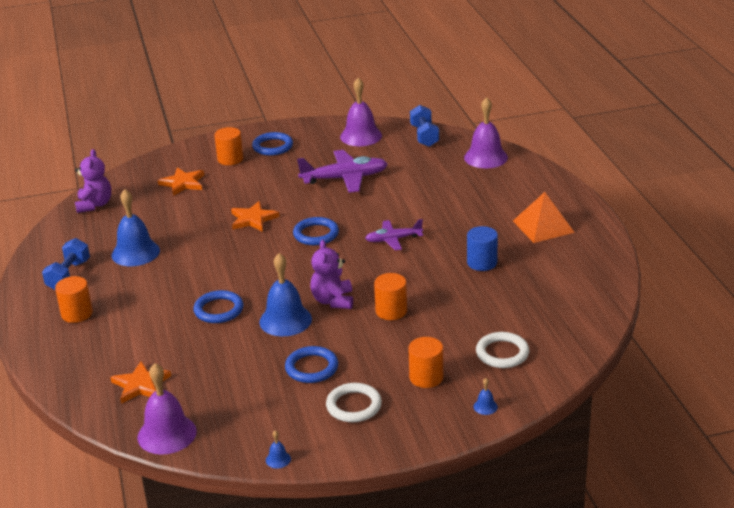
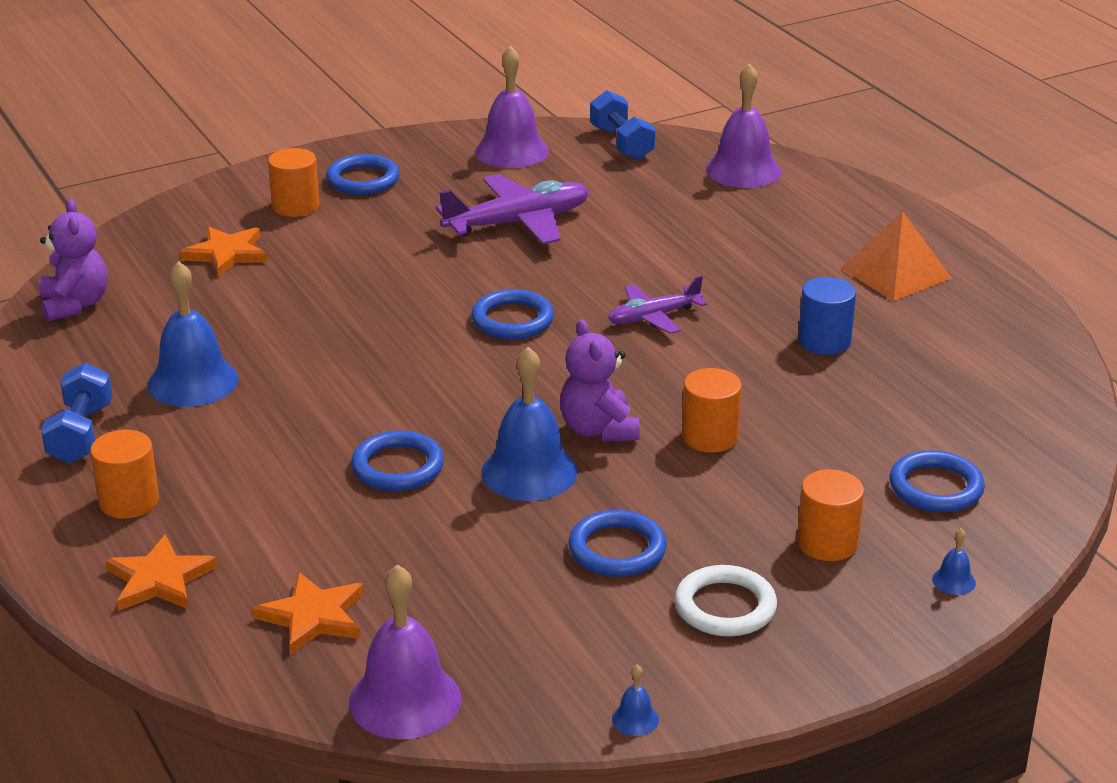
camera: 15 degrees left, 0 degrees up
(253, 219) = (386, 304): orange star -> orange star (159, 579)
(502, 353) = (936, 487): white ring -> blue ring

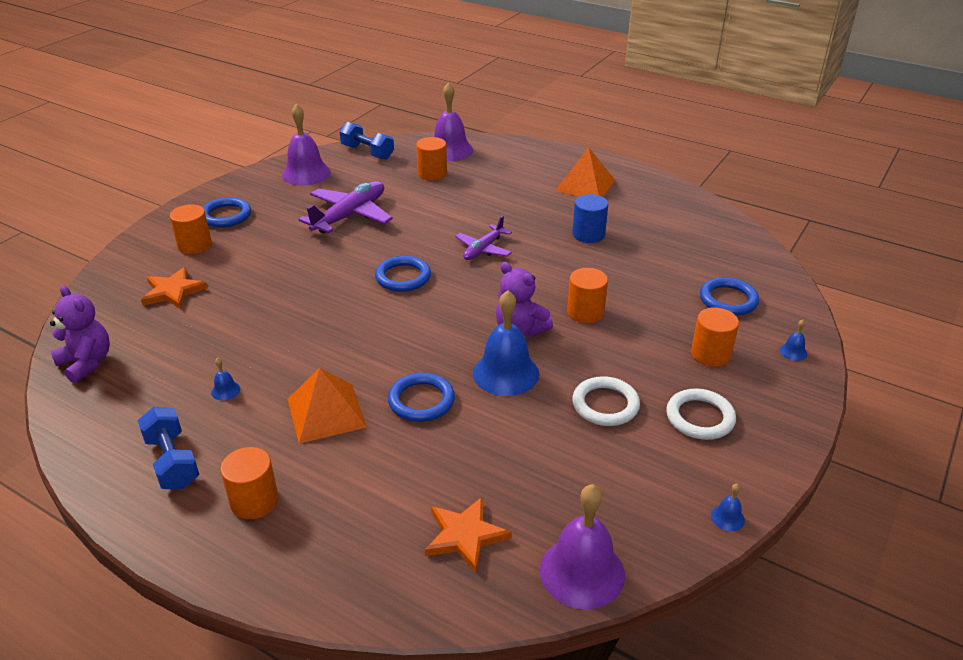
camera: 30 degrees left, 5 degrees up
(159, 579) = (330, 555): orange star -> none
(193, 381) = (225, 390): blue bell -> blue bell, size x0.42
(280, 442) = (326, 412): none -> orange pyramid
(617, 549) = (605, 405): blue ring -> white ring
(684, 197) = (432, 173): none -> orange cylinder

